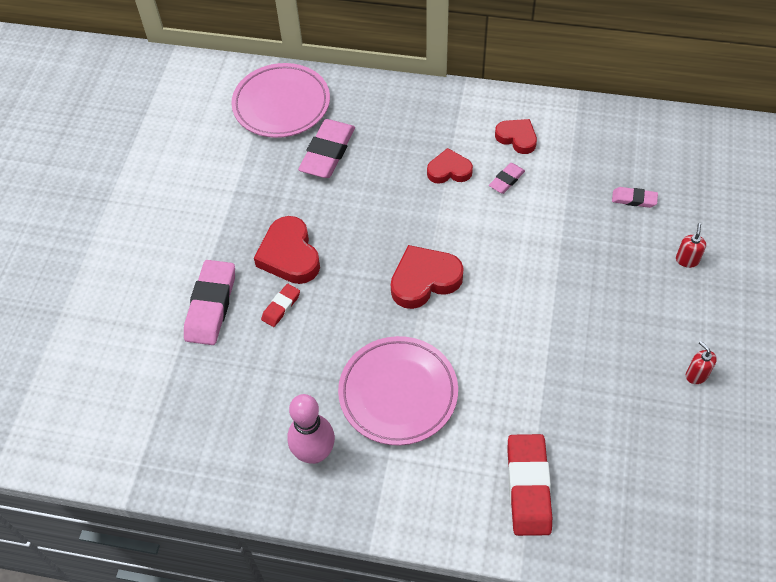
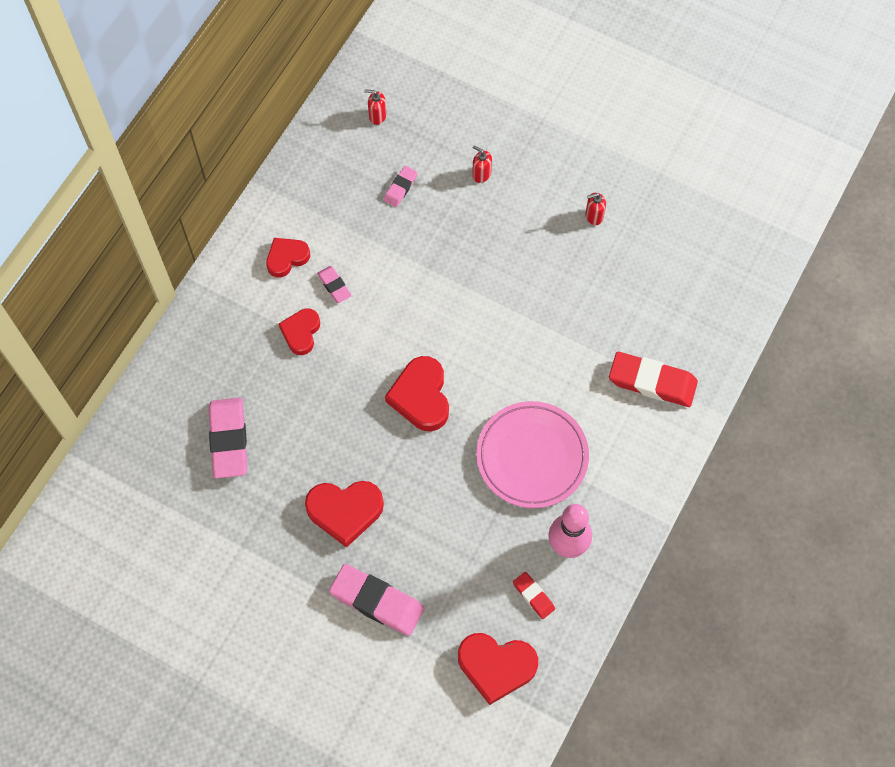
camera: 75 degrees left, 10 degrees up
(171, 423) = (496, 666): none -> red heart
(281, 105) = (141, 468): pink plate -> none
(281, 307) = (403, 535): red eraser -> red eraser (533, 596)
(327, 152) = (229, 440): pink eraser -> pink eraser turned 45 degrees clockwise
(699, 159) = (377, 116): none -> red soap dispenser

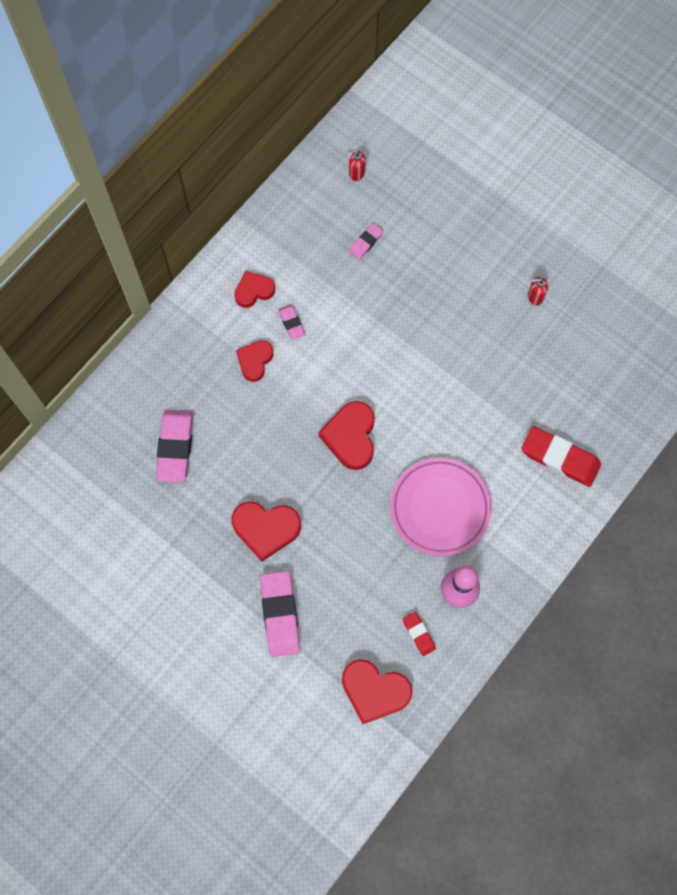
camera: 10 degrees right, 5 degrees up
(377, 601) = (280, 614): pink eraser -> pink eraser turned 45 degrees clockwise
(481, 174) = (440, 241): red soap dispenser -> none

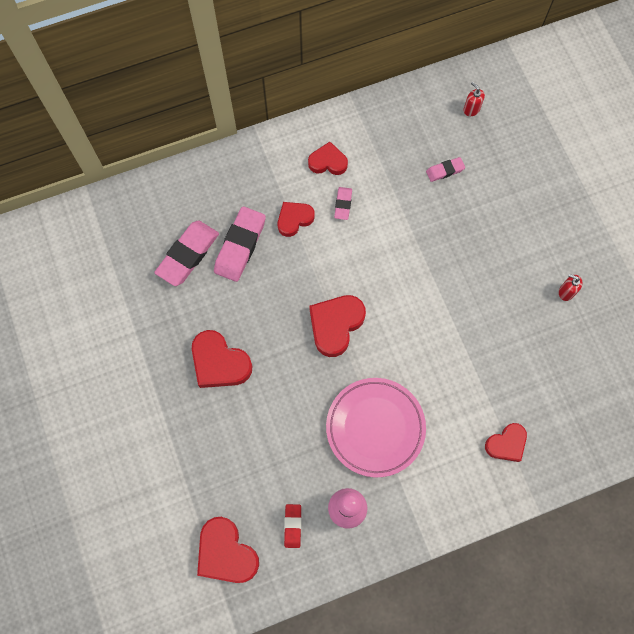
camera: 30 degrees right, 0 degrees up
(280, 614) = (188, 441): pink eraser -> pink eraser (240, 246)
(560, 458) = (506, 444): red eraser -> red heart

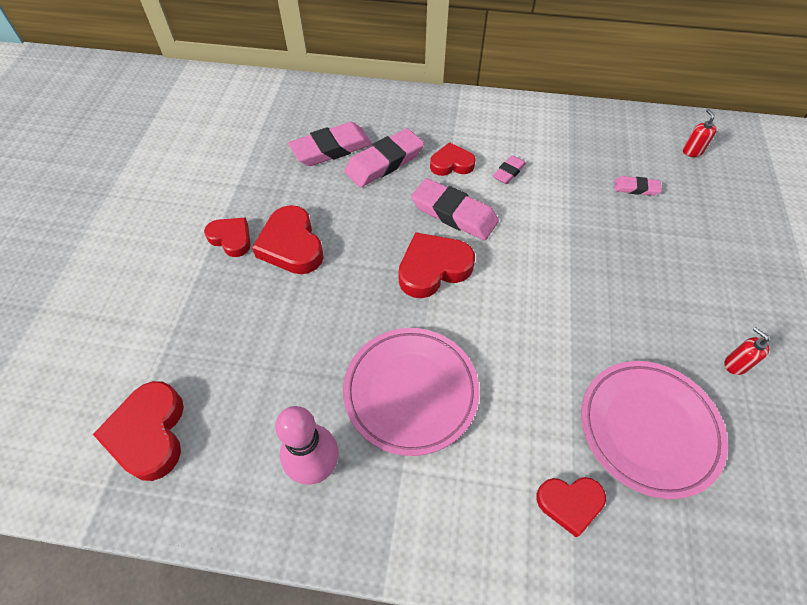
camera: 30 degrees right, 15 degrees down
(293, 526) = (242, 447): red eraser -> none
(323, 267) = (454, 213): none -> pink eraser
(328, 162) = (514, 135): red heart -> red heart (231, 238)
(531, 369) = (648, 429): none -> pink plate

